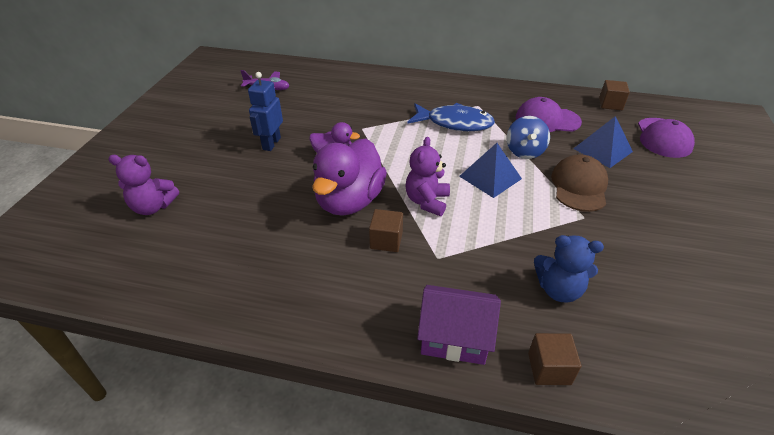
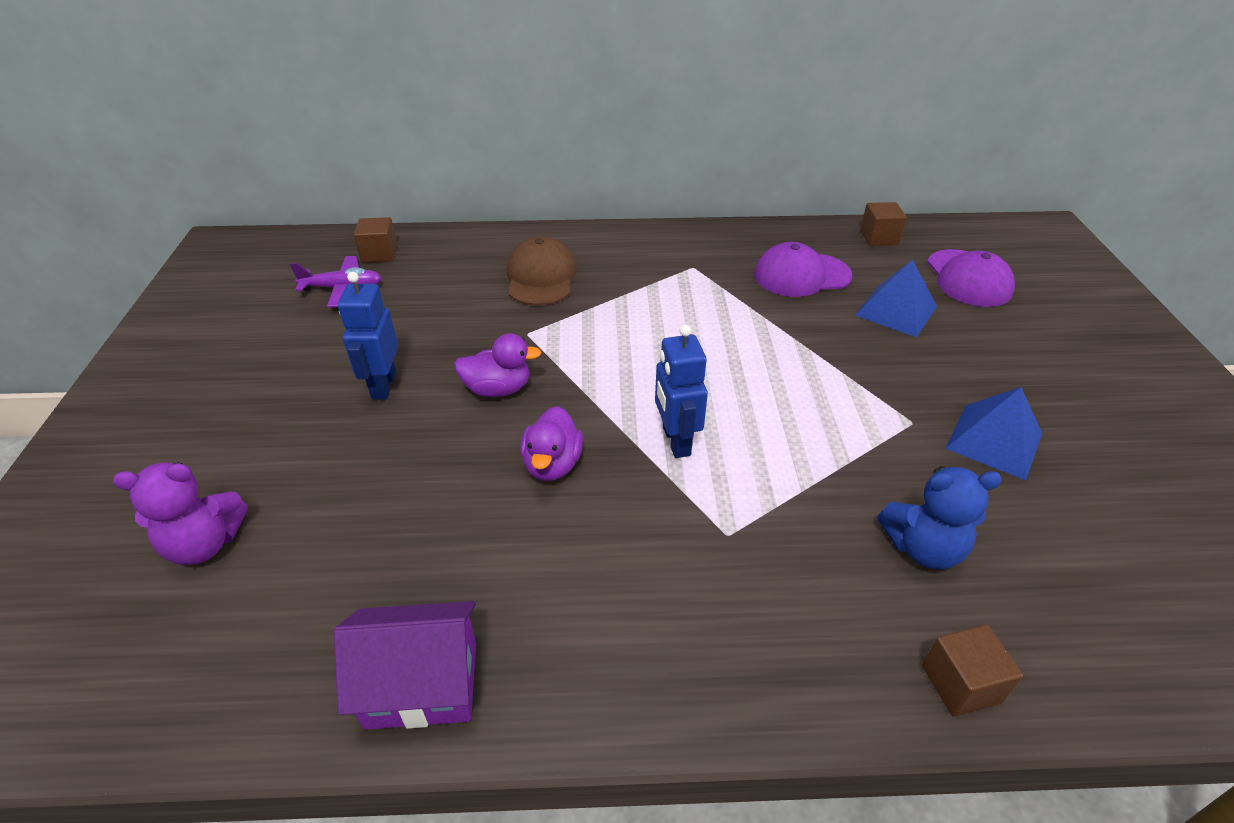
camera: 15 degrees left, 0 degrees up
(349, 201) = (552, 464): purple duck -> purple duck, size x0.55
(386, 240) = (637, 522): brown cube -> brown cube (379, 253)
(427, 201) = (676, 441): purple teddy bear -> blue robot
(454, 123) = (669, 301): blue fish -> none
(454, 337) = (804, 667): purple house -> purple house (422, 684)
(490, 177) = (755, 382): blue pyramid -> blue pyramid (994, 441)
(524, 151) = (789, 331): blue spinning top -> none
(579, 186) = (886, 374): brown cap -> brown cap (541, 277)

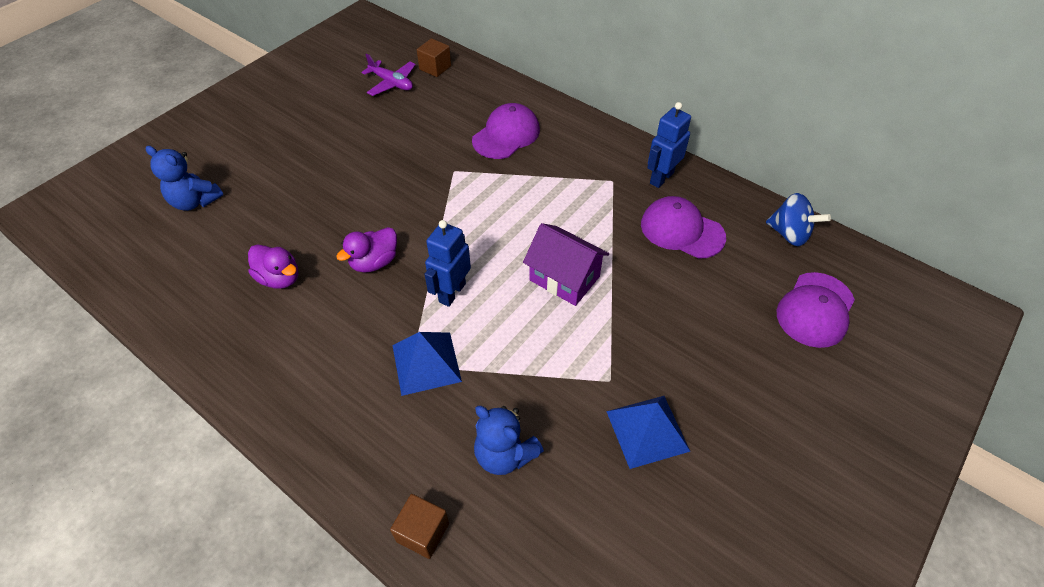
camera: 40 degrees right, 10 degrees up
(205, 544) = (195, 201): purple teddy bear -> blue teddy bear
(383, 385) = (347, 160): blue robot -> blue robot (661, 178)
(422, 684) = (204, 331): purple house -> purple house (564, 278)
(498, 389) = (398, 198): purple duck -> purple duck (279, 278)
(541, 277) = (506, 135): brown cap -> purple cap
(878, 237) = (789, 234): brown cube -> blue spinning top
(896, 310) = (715, 298): blue pyramid -> blue pyramid (426, 363)

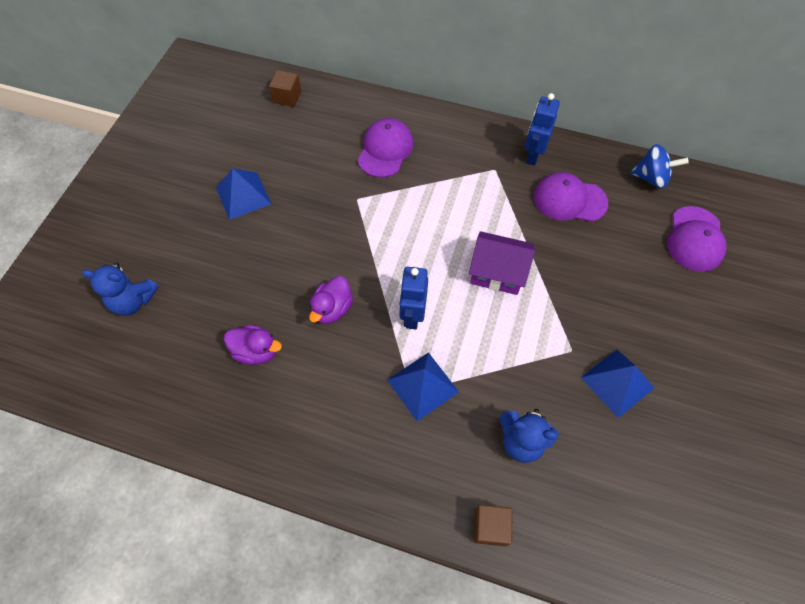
camera: 20 degrees left, 10 degrees up
(346, 139) = (243, 195): none -> blue pyramid
(391, 83) = (255, 124): purple plane -> none

